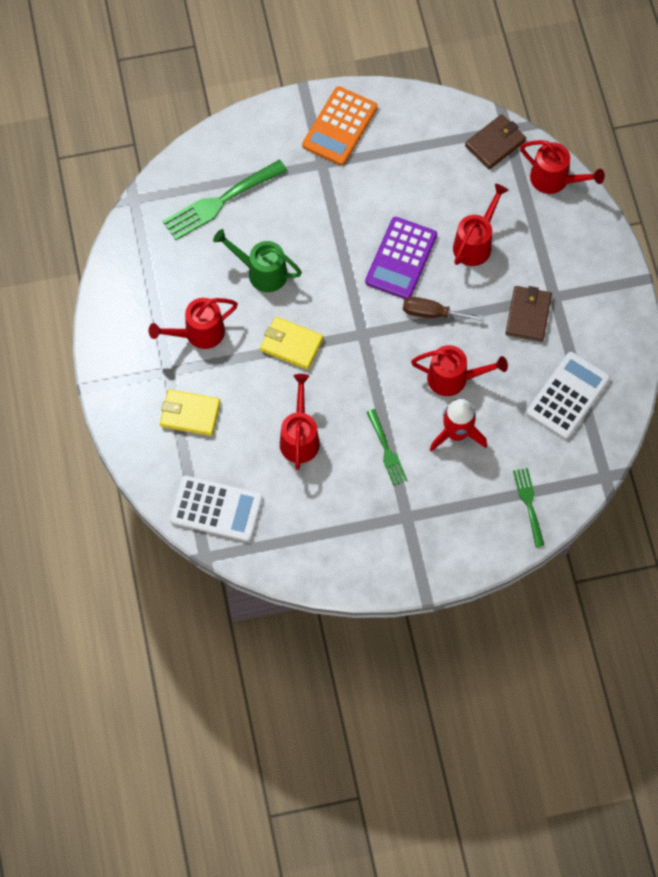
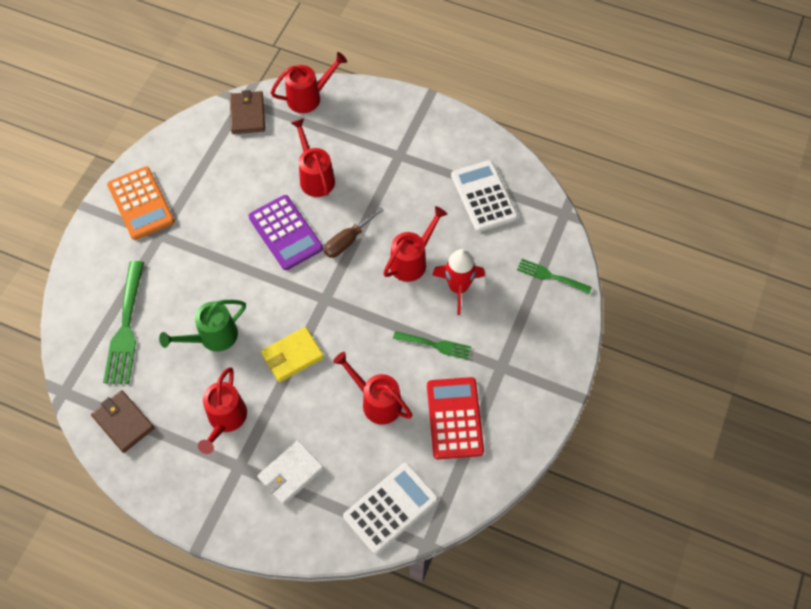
camera: 55 degrees left, 5 degrees down
(190, 414) = (290, 473): yellow wallet -> white wallet
(330, 508) = (454, 418): none -> red calculator
(528, 315) = (400, 180): brown wallet -> brown wallet (123, 422)

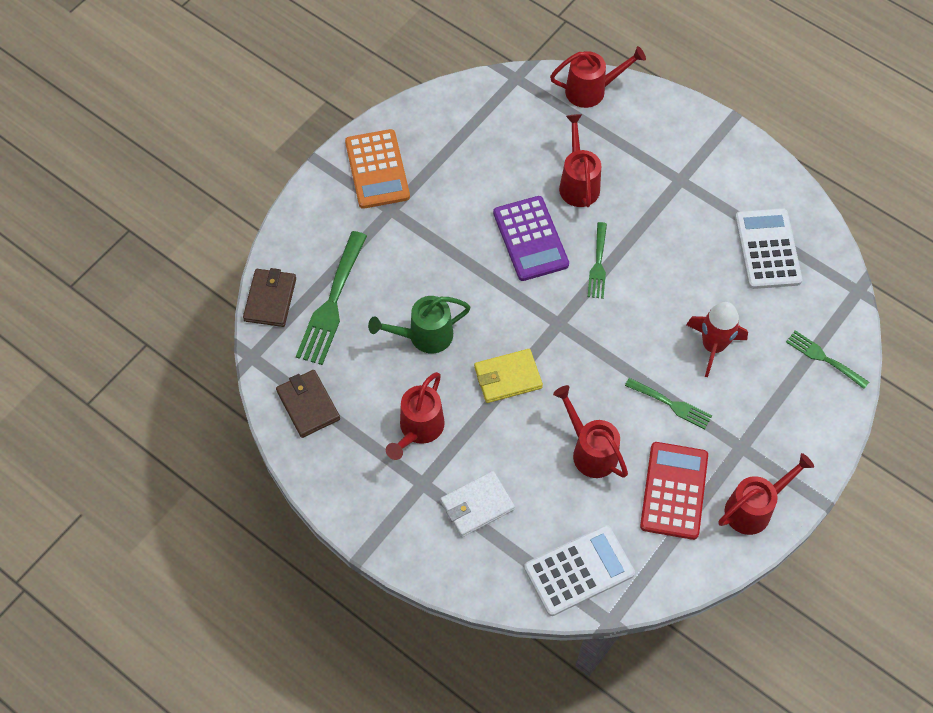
camera: 15 degrees right, 0 degrees up
(247, 114) = (517, 95): brown wallet -> brown wallet (270, 299)
(347, 241) = (598, 264): brown screwdriver -> green fork
(412, 261) = (667, 303): red watering can -> red watering can (754, 508)

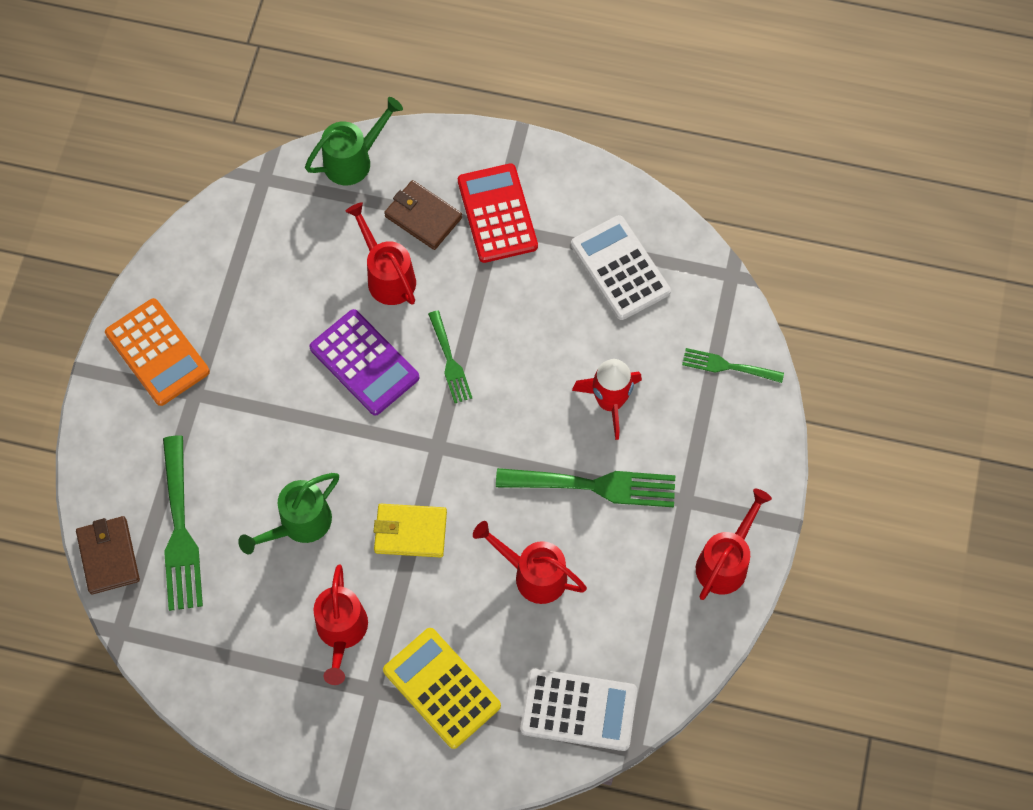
camera: 25 degrees left, 5 degrees up
(308, 405) = (208, 658): brown wallet -> brown wallet (423, 217)
(477, 505) = (442, 688): white wallet -> yellow calculator
(507, 377) = (410, 532): yellow wallet -> yellow wallet turned 45 degrees clockwise
(579, 571) = (578, 710): white calculator -> white calculator turned 60 degrees clockwise
(592, 90) = (354, 160): red watering can -> green watering can
(671, 404) = (595, 486): green fork -> green fork, size x1.73
(674, 491) = (637, 579): red calculator -> red calculator (497, 214)

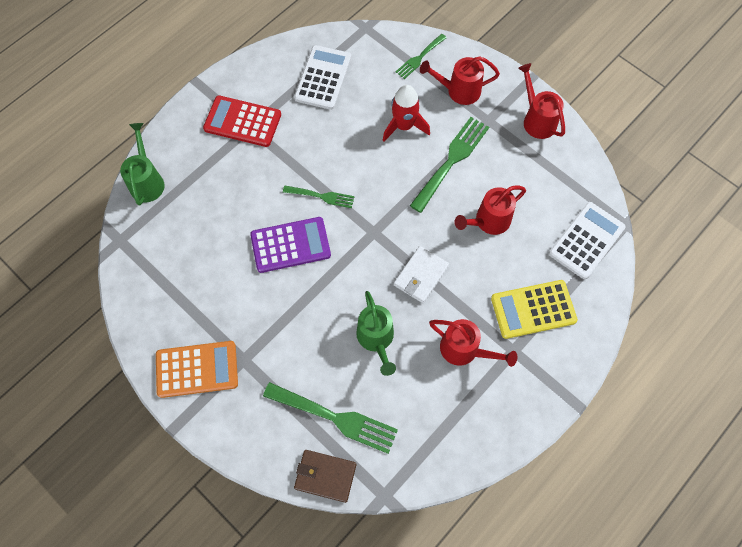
camera: 60 degrees left, 0 degrees up
(387, 276) = (240, 202): red watering can -> red watering can (458, 91)
(410, 532) = (421, 276): yellow wallet -> white wallet
(423, 217) = (215, 162): brown wallet -> none
(620, 268) = (323, 78): white calculator -> white calculator turned 105 degrees clockwise

